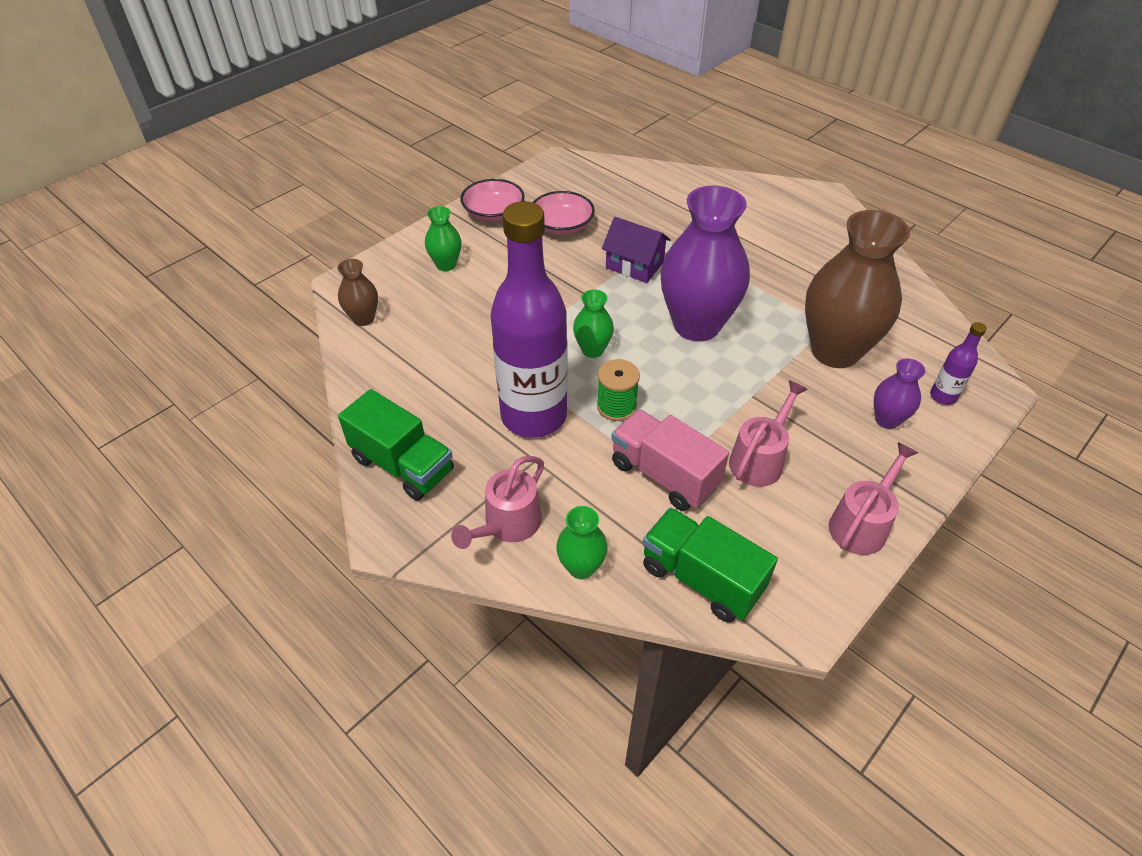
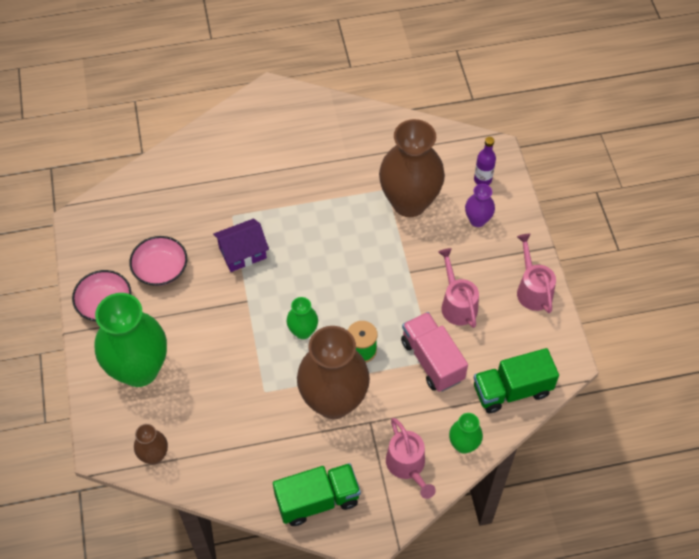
camera: 55 degrees left, 10 degrees up
(446, 265) = (139, 369): green vase -> green vase, size x2.17
(534, 416) = (333, 401): purple bottle -> brown vase
(664, 475) = (432, 360): pink truck -> pink truck turned 75 degrees clockwise
(696, 325) = (329, 258): purple vase -> none

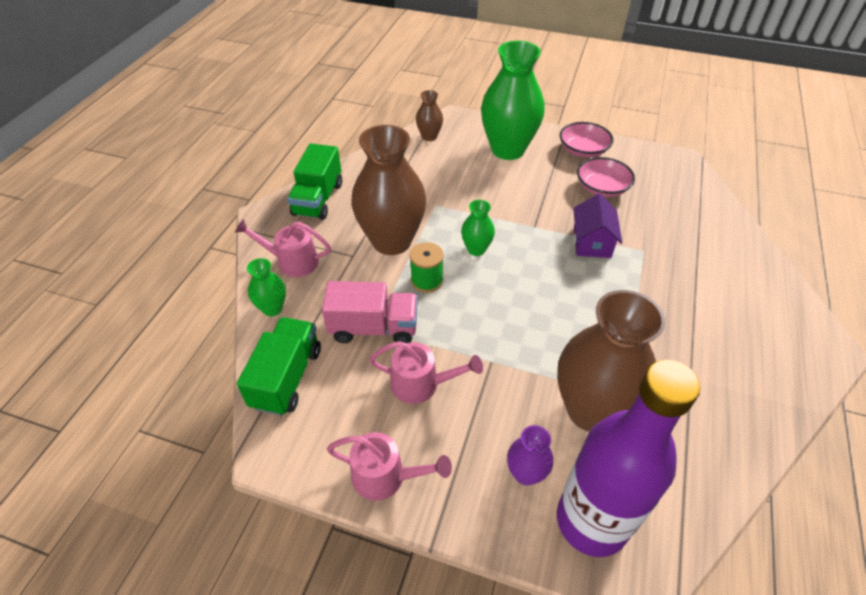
camera: 120 degrees right, 10 degrees down
(482, 180) = (591, 521): purple bottle -> purple bottle, size x2.48

